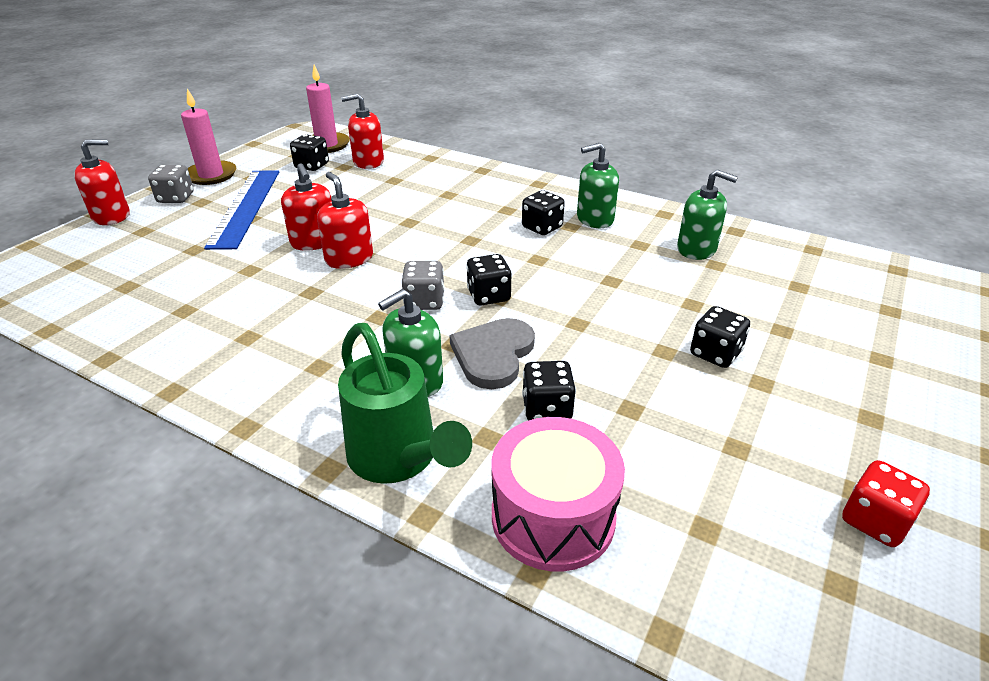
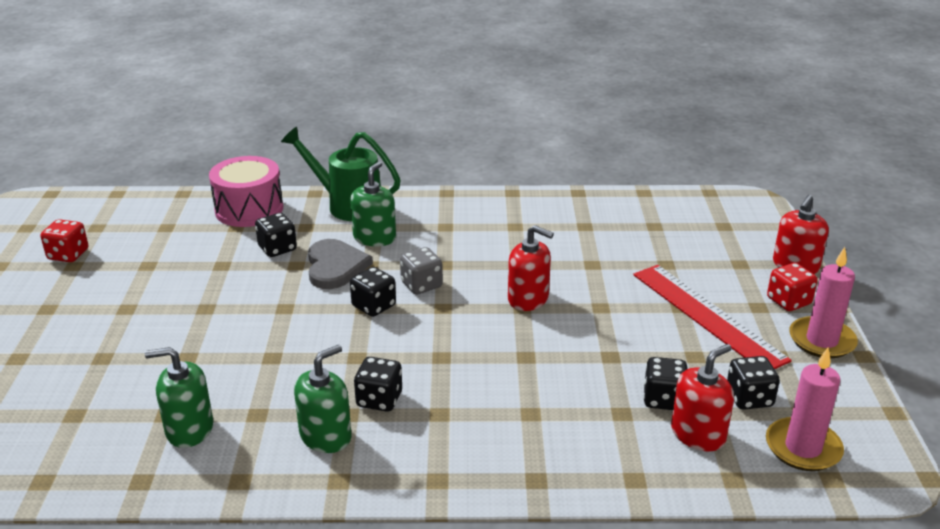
camera: 150 degrees right, 5 degrees down
(176, 198) = (788, 301): grey dice -> red dice
(245, 207) = (707, 316): blue ruler -> red ruler
(314, 242) = (582, 303): red soap dispenser -> none
(715, 354) = (163, 318): black dice -> black dice (663, 399)

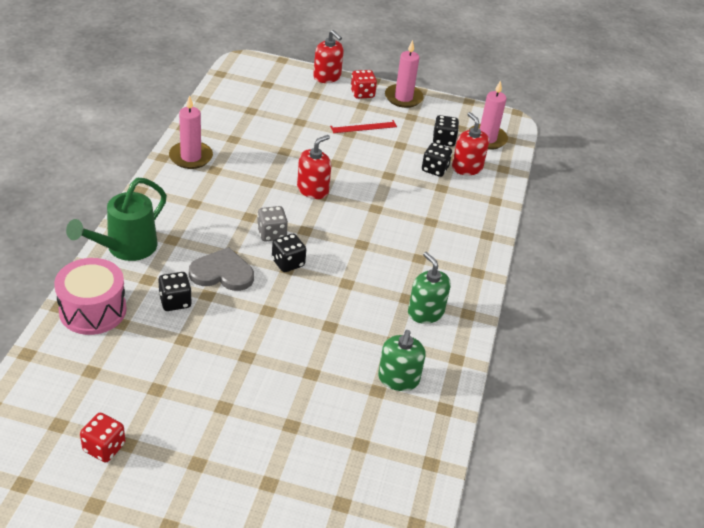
camera: 80 degrees left, 10 degrees up
(374, 238) = (190, 243): green soap dispenser -> none
(379, 399) = (397, 281): black dice -> none
(526, 208) = (191, 157): none -> pink candle
(707, 316) = (363, 126): red ruler -> red ruler, size x0.54

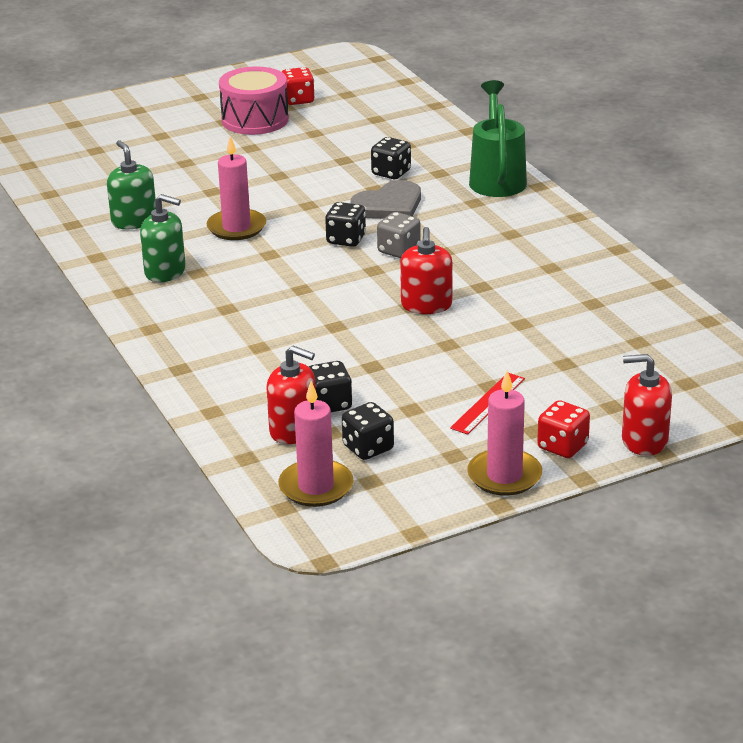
camera: 145 degrees right, 10 degrees down
(93, 310) = (440, 140): pink drum -> pink drum (255, 120)
(191, 157) = (594, 263): pink candle -> pink candle (236, 227)

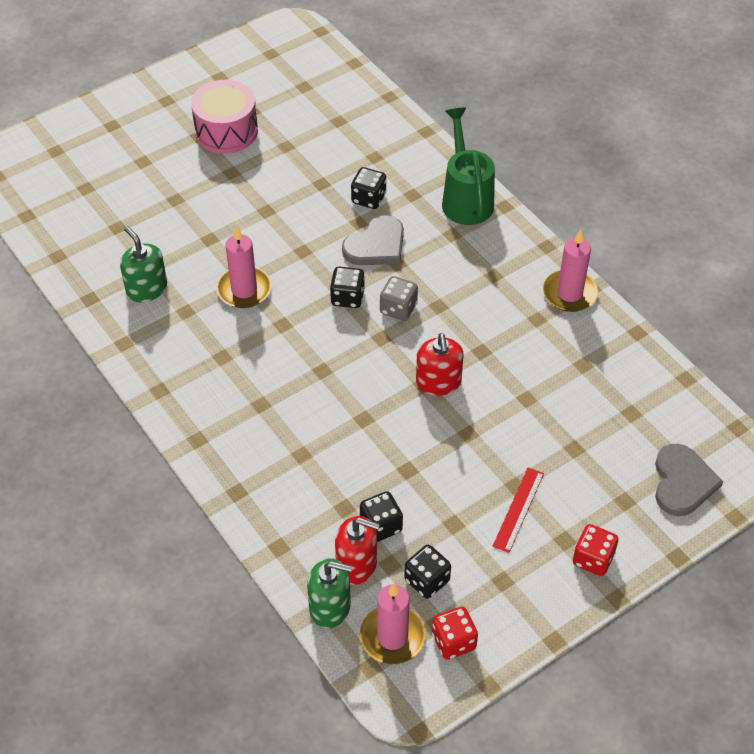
camera: 10 degrees left, 20 degrees up
(165, 271) = (192, 358): green soap dispenser -> green soap dispenser (330, 607)
(298, 100) = (260, 99): red dice -> red dice (453, 641)
(504, 476) = (551, 603): pink candle -> pink candle (569, 293)
(644, 441) = (660, 544): red soap dispenser -> none
(683, 396) = (682, 482): none -> grey heart

